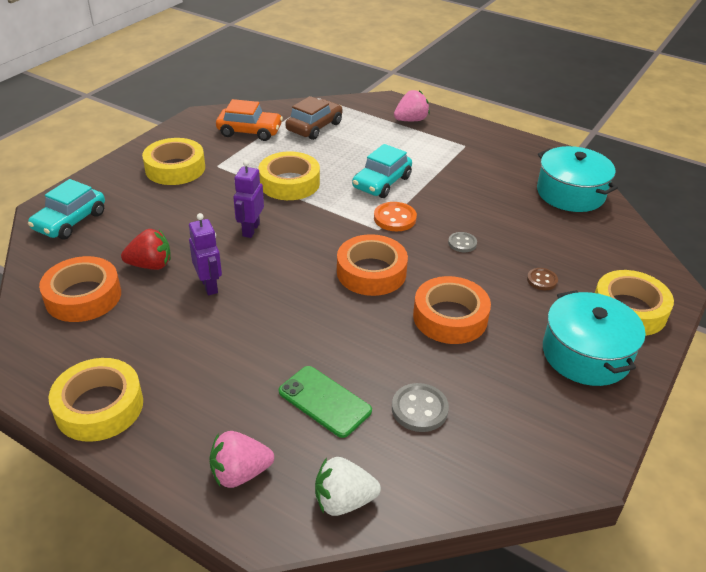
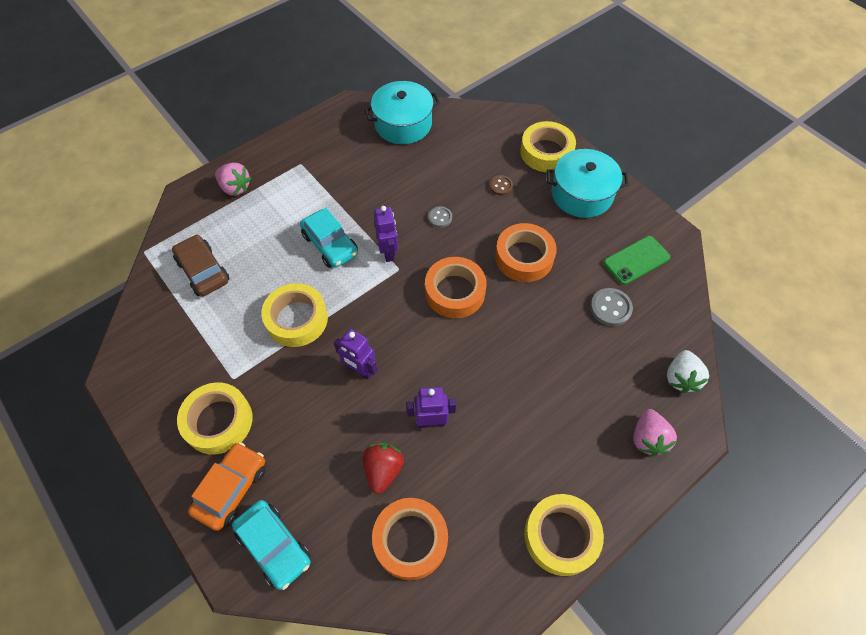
camera: 70 degrees left, 20 degrees up
(250, 131) = (179, 333): orange car -> orange car (231, 488)
(324, 401) = (590, 366): green phone -> green phone (636, 260)
(395, 218) = (388, 252): orange button -> purple robot
(411, 120) = (235, 188): pink strawberry -> pink strawberry turned 135 degrees clockwise

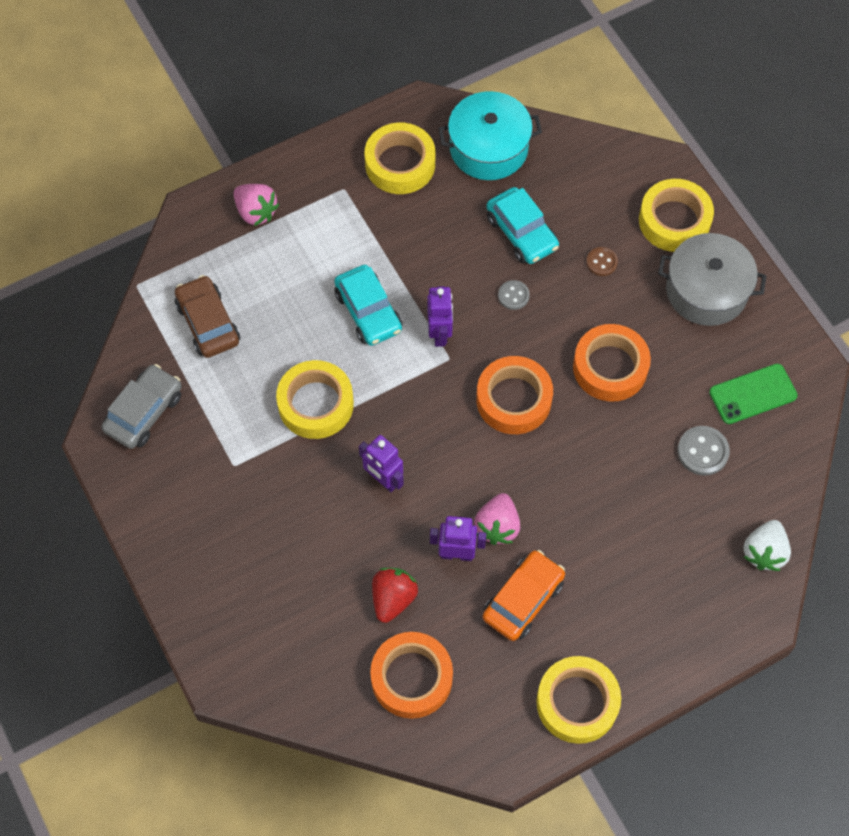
camera: 10 degrees right, 5 degrees up
(153, 347) = (144, 412): none -> grey car
(218, 421) = (214, 513): yellow tape -> yellow tape (400, 164)
(231, 488) = (223, 590): orange car -> orange car (523, 599)
(274, 546) = (264, 658): turquoise car -> turquoise car (521, 232)
(582, 194) = (706, 290): turquoise pot -> grey pot
(647, 438) = (703, 615): pink strawberry -> pink strawberry (497, 526)

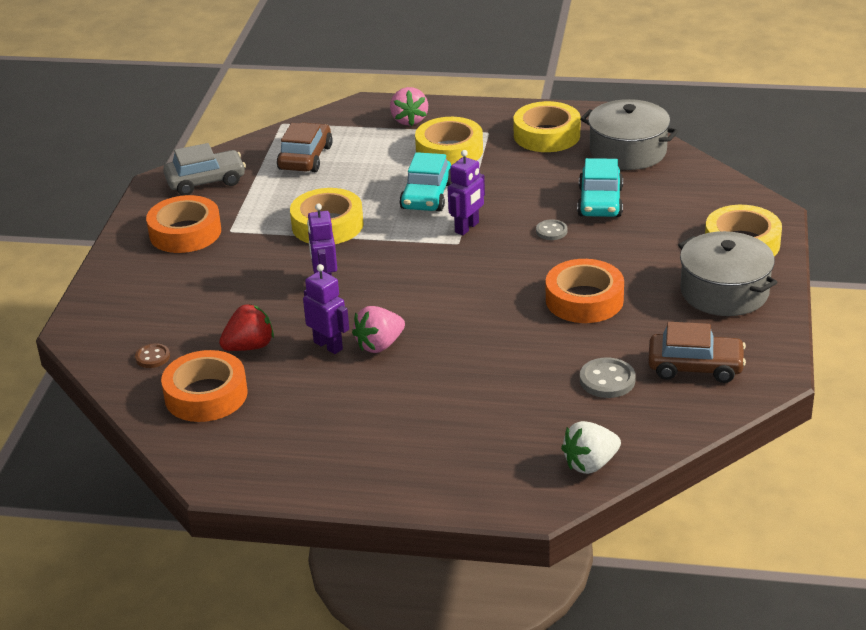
camera: 40 degrees right, 30 degrees down
(488, 148) = (628, 151): turquoise pot -> grey pot
(513, 399) = (481, 284): orange tape -> orange tape (185, 232)
(523, 599) = (347, 394): orange car -> none
(577, 702) = (314, 473): yellow tape -> yellow tape (449, 151)
(601, 262) = (649, 242): brown button -> brown button (152, 357)
(753, 394) = (695, 367): green phone -> brown car

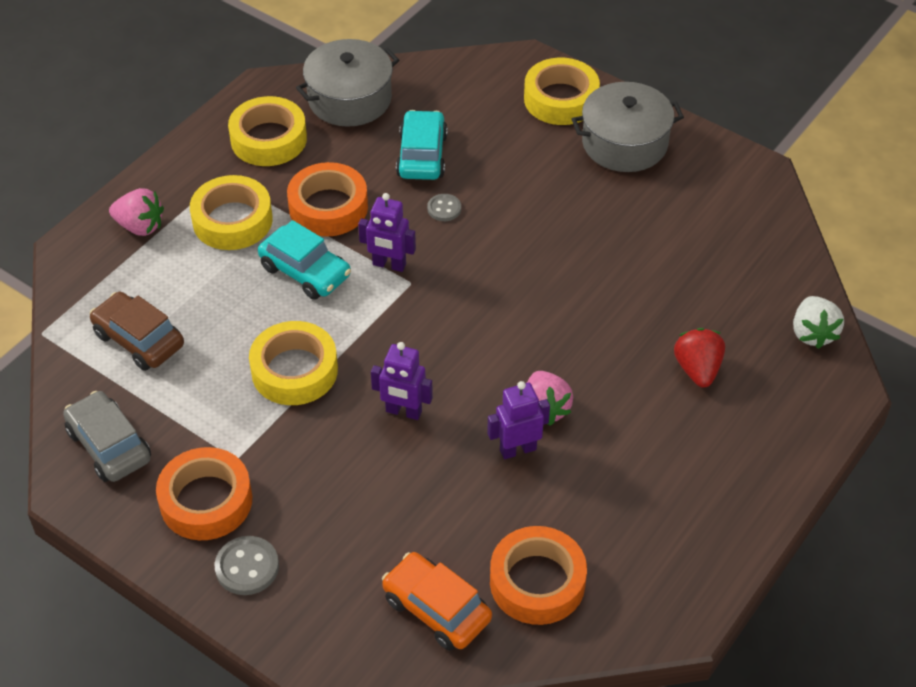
camera: 65 degrees left, 15 degrees up
(152, 357) = (436, 609): brown button -> orange car
(206, 181) = (109, 445): grey car -> grey car turned 45 degrees counterclockwise
(249, 347) = (475, 516): red strawberry -> red strawberry (697, 369)
(467, 227) = (389, 265): purple robot -> purple robot turned 135 degrees clockwise
(584, 300) = (573, 235): orange tape -> orange tape (328, 207)
(600, 202) = (422, 155): turquoise car -> turquoise car turned 120 degrees counterclockwise
(607, 380) = (703, 272): grey button -> grey button (247, 567)
(695, 367) = (719, 210): brown car -> none

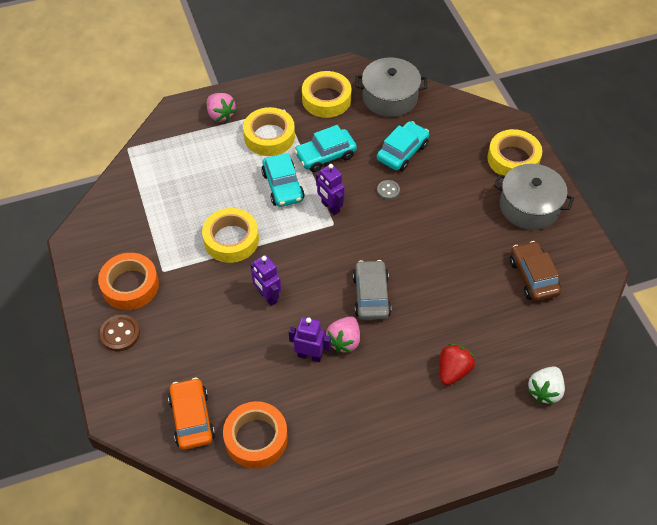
camera: 35 degrees right, 5 degrees up
(109, 445) = (109, 227): grey car -> grey car (371, 295)
(139, 340) = (169, 178): brown car -> brown car (533, 277)
(247, 567) = (120, 334): grey button -> brown button
(328, 207) = (325, 156): orange tape -> turquoise car

